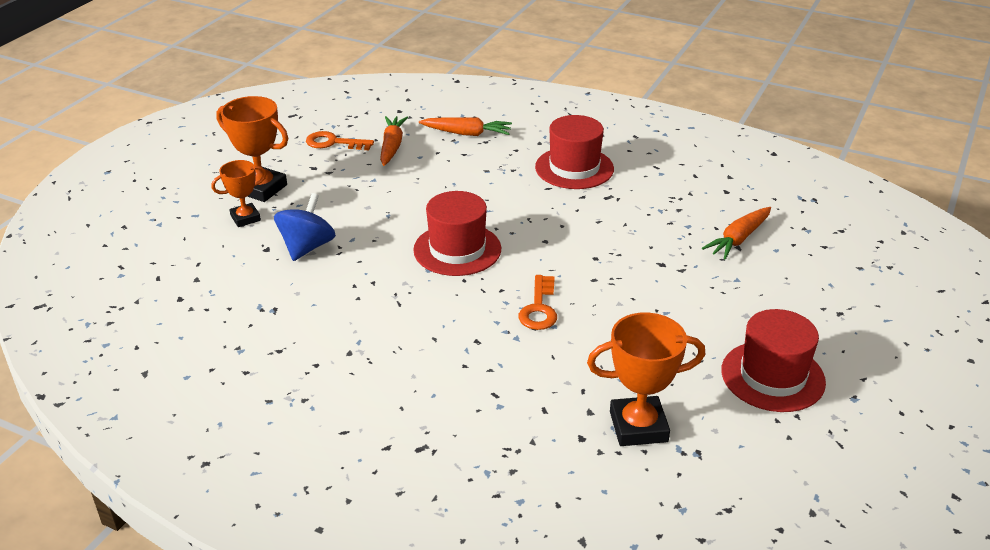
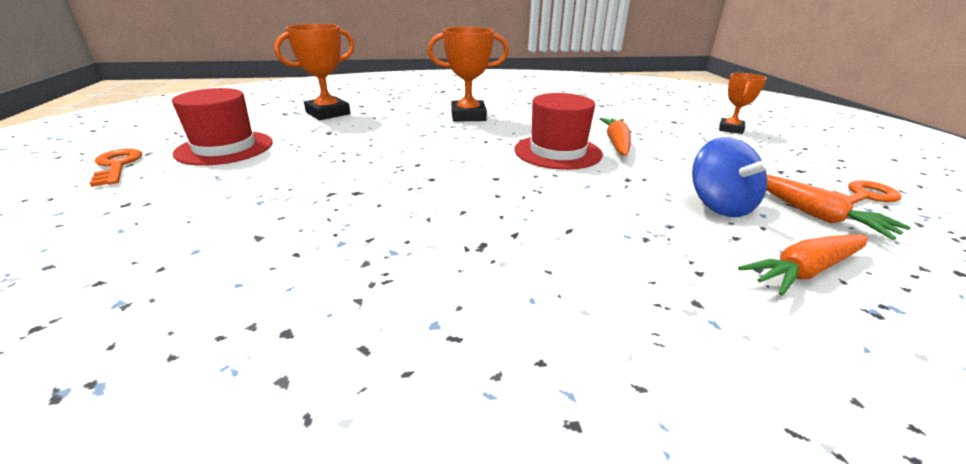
camera: 145 degrees right, 5 degrees down
(261, 189) = (778, 145): orange trophy -> orange trophy (468, 116)
(307, 247) = (655, 127): blue spinning top -> blue spinning top (719, 205)
(539, 308) = (444, 139): orange key -> orange key (117, 166)
(574, 168) = (578, 273): red hat -> none
(738, 239) = (257, 247): orange carrot -> orange carrot (616, 143)

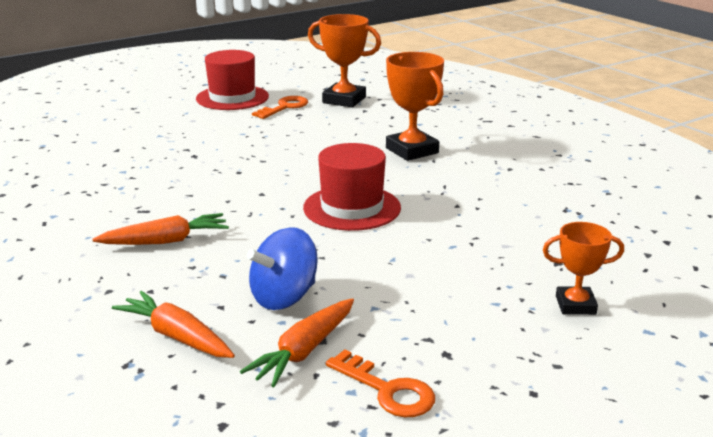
camera: 65 degrees right, 5 degrees down
(117, 166) = (178, 85): orange key -> orange key (284, 107)
(616, 143) = (414, 233): orange carrot -> orange carrot (165, 241)

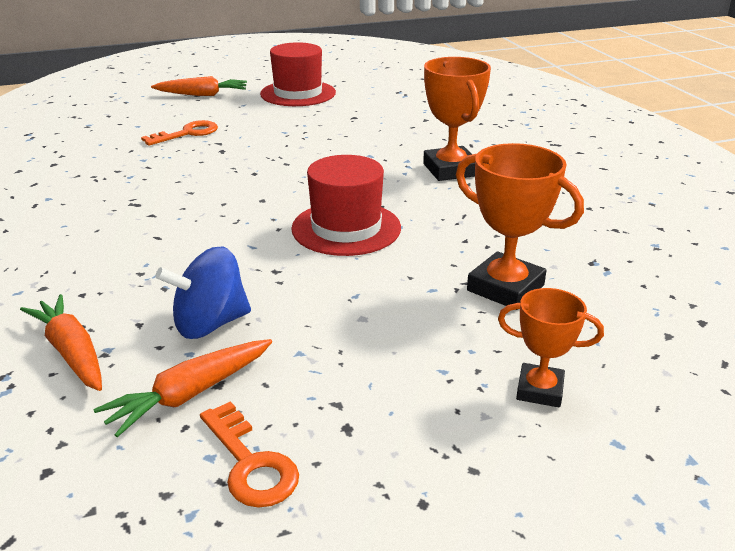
camera: 15 degrees right, 5 degrees up
(165, 241) = (133, 240): orange carrot -> orange carrot (202, 95)
(284, 107) = (343, 108): orange key -> orange key (187, 133)
(344, 100) = (410, 106): orange trophy -> orange trophy (505, 288)

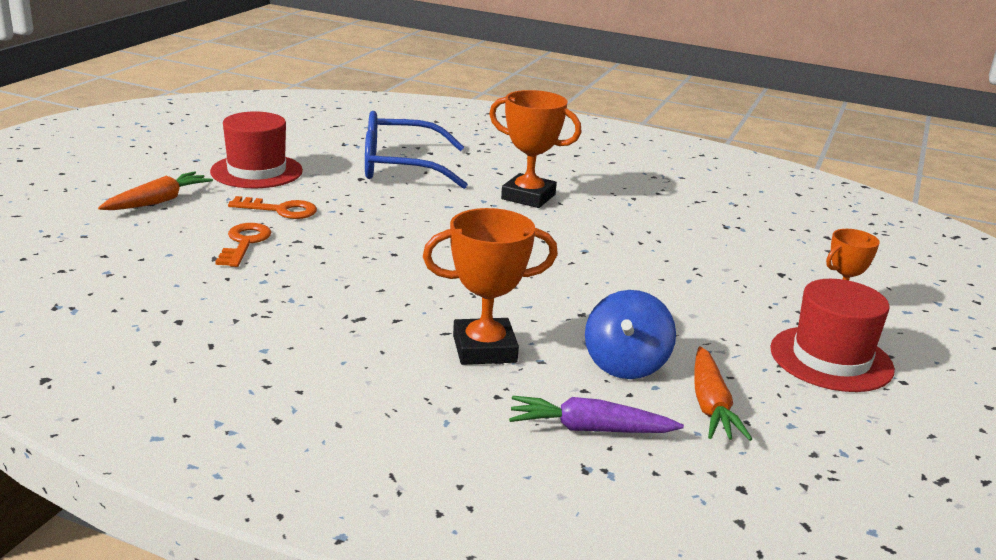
camera: 50 degrees left, 5 degrees down
(71, 352) = (590, 429): orange carrot -> purple carrot
(250, 463) = (813, 414): orange key -> orange key (280, 210)
(346, 228) = (558, 265): red hat -> red hat (831, 359)
(400, 118) = (400, 167): none -> blue glasses
(505, 288) = (720, 261): orange trophy -> orange trophy (484, 349)

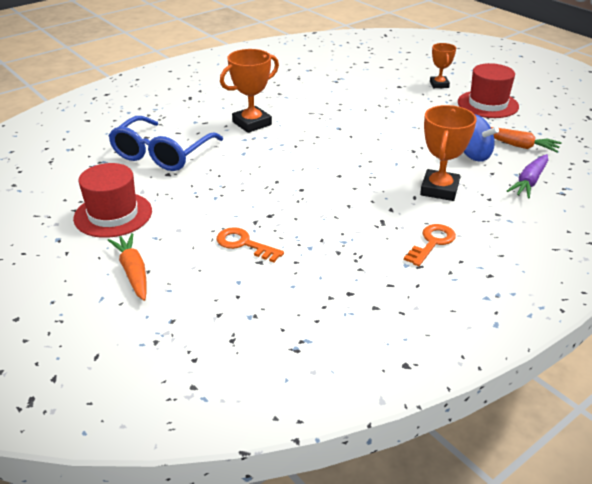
camera: 60 degrees left, 10 degrees up
(280, 210) = (198, 218): orange key -> orange key (432, 243)

